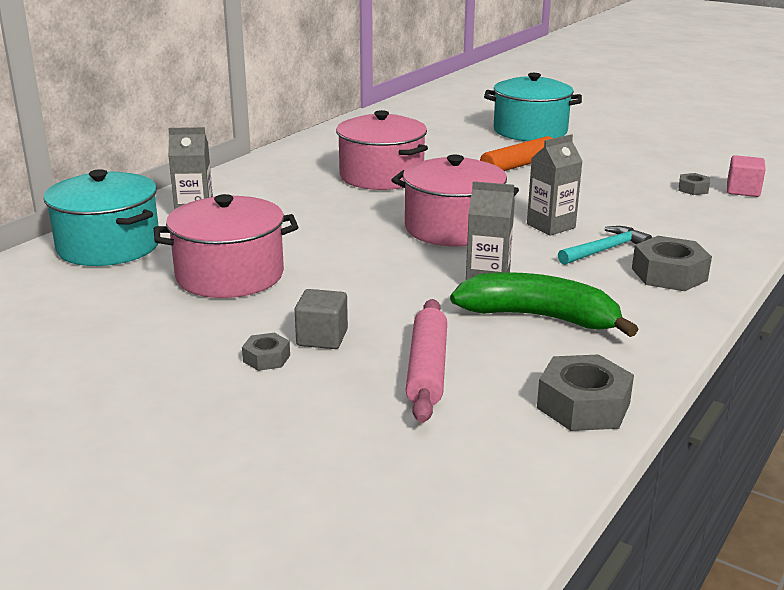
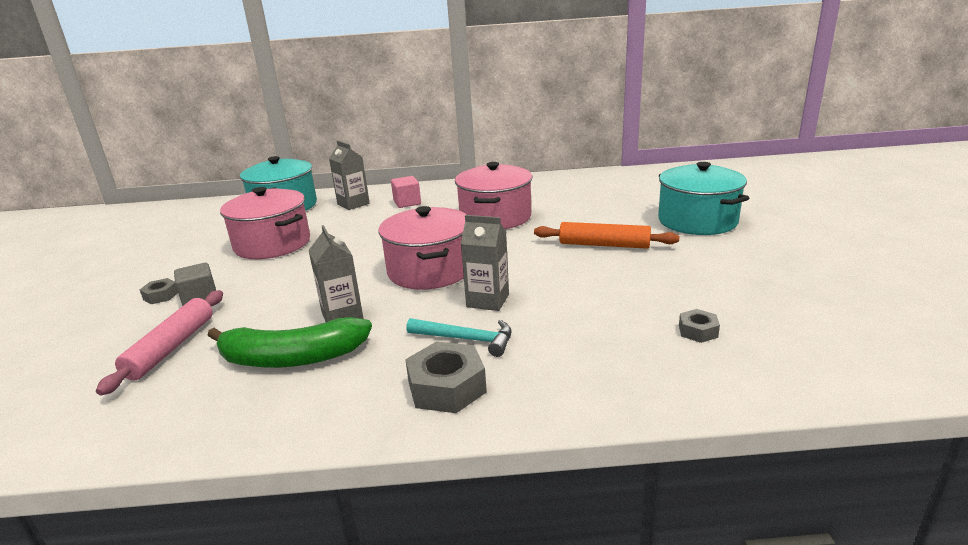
camera: 55 degrees right, 0 degrees up
(427, 369) = (171, 348): pink rolling pin -> pink rolling pin turned 45 degrees counterclockwise
(539, 317) = (292, 358): green banana -> green banana turned 105 degrees clockwise
(583, 405) = (137, 430): grey nut -> none
(743, 191) = (750, 359): pink cube -> pink cube (407, 203)

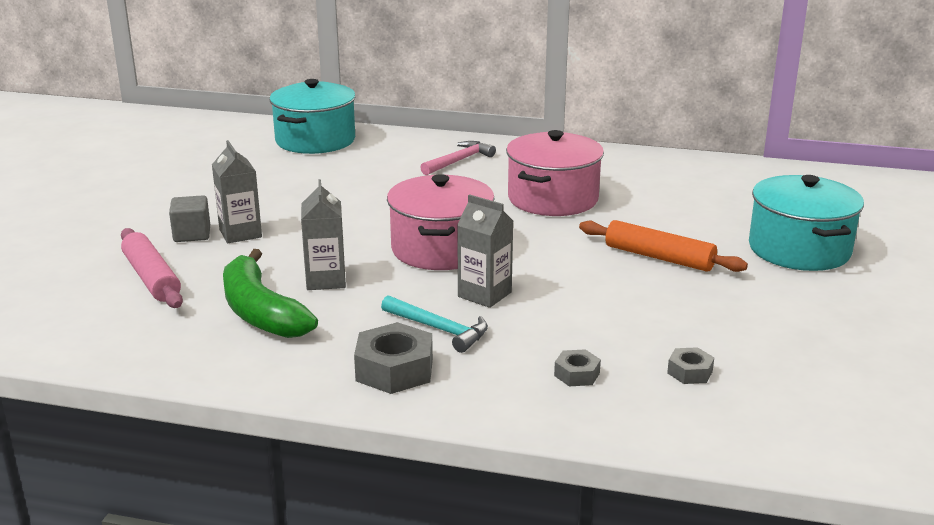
camera: 15 degrees right, 0 degrees up
(161, 296) = (155, 223): grey nut -> grey nut (577, 374)
(171, 348) = (151, 278): pink rolling pin -> pink rolling pin turned 60 degrees counterclockwise
(272, 244) = (285, 185): pink pot -> none
(292, 358) = (260, 311): green banana -> green banana turned 45 degrees clockwise
(353, 204) = (395, 151): grey carton -> grey carton (240, 233)
(407, 203) = (459, 161): pink cube -> pink hammer

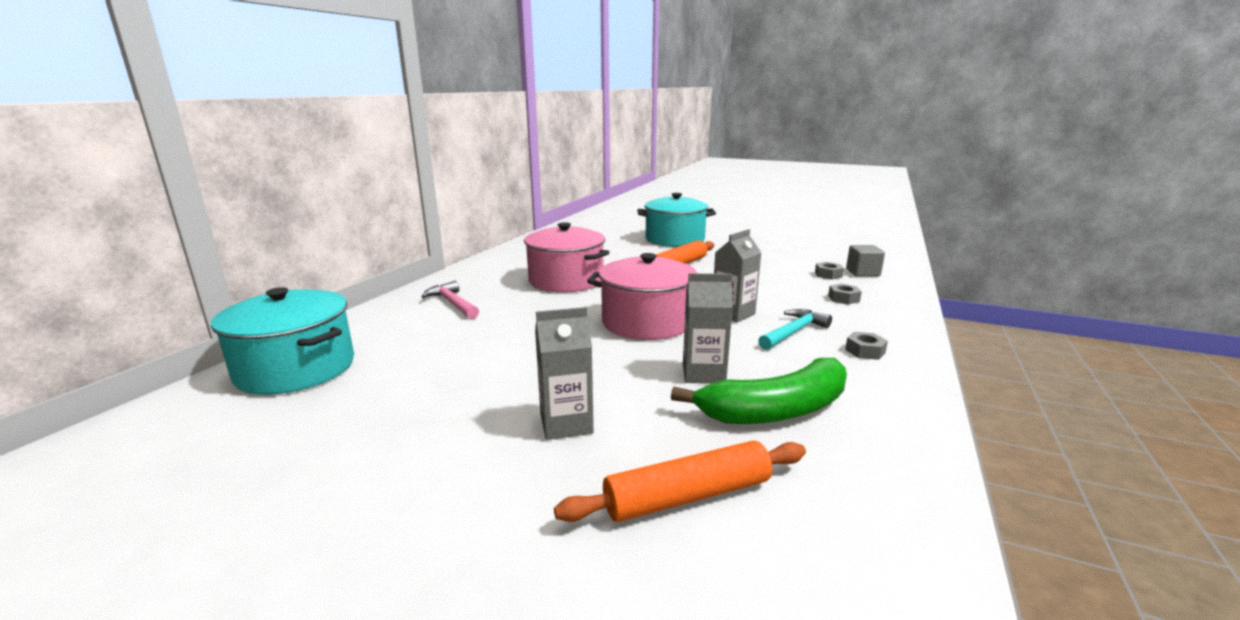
camera: 80 degrees left, 5 degrees down
(151, 278) = (687, 496): pink rolling pin -> orange rolling pin
(192, 234) = (550, 463): grey cube -> grey cube (862, 273)
(394, 369) = (865, 351): grey nut -> grey nut, size x0.54

